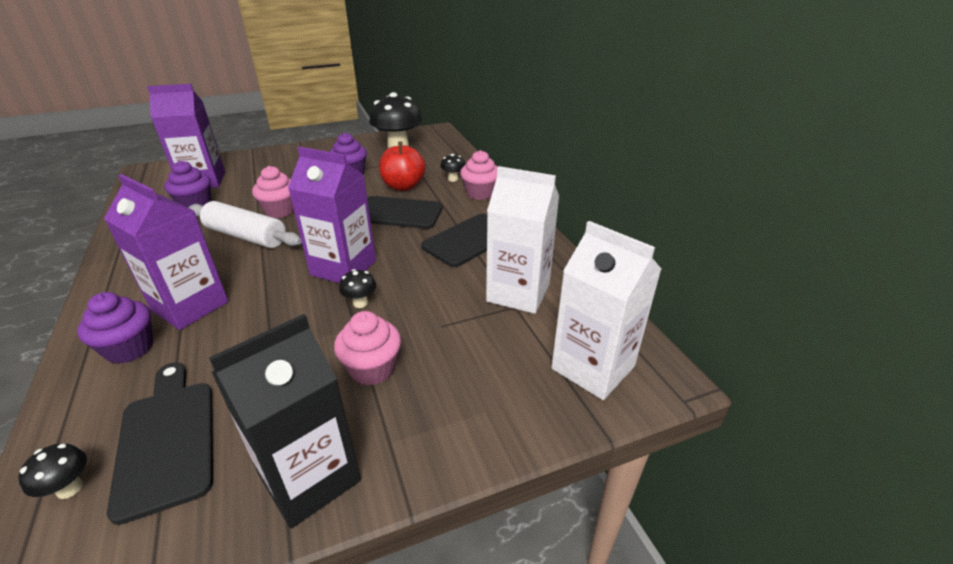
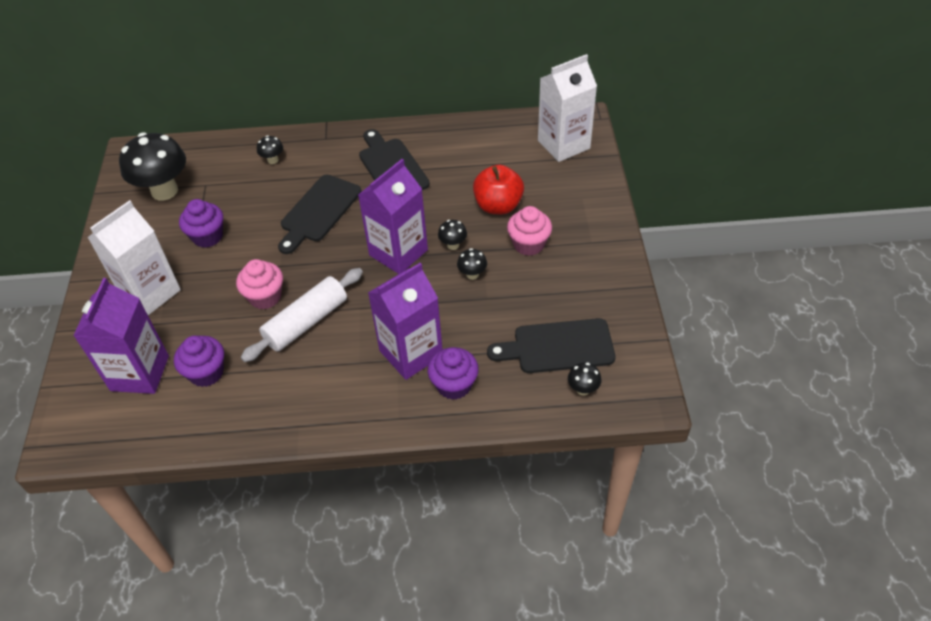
camera: 70 degrees left, 15 degrees up
(309, 477) = (606, 277): black carton -> none
(311, 328) = (472, 274): none -> black mushroom
(403, 186) = (266, 198): red apple -> red apple (498, 206)
(480, 193) = (315, 147): pink cupcake -> none
(518, 293) = (478, 158): white carton -> white carton (150, 293)

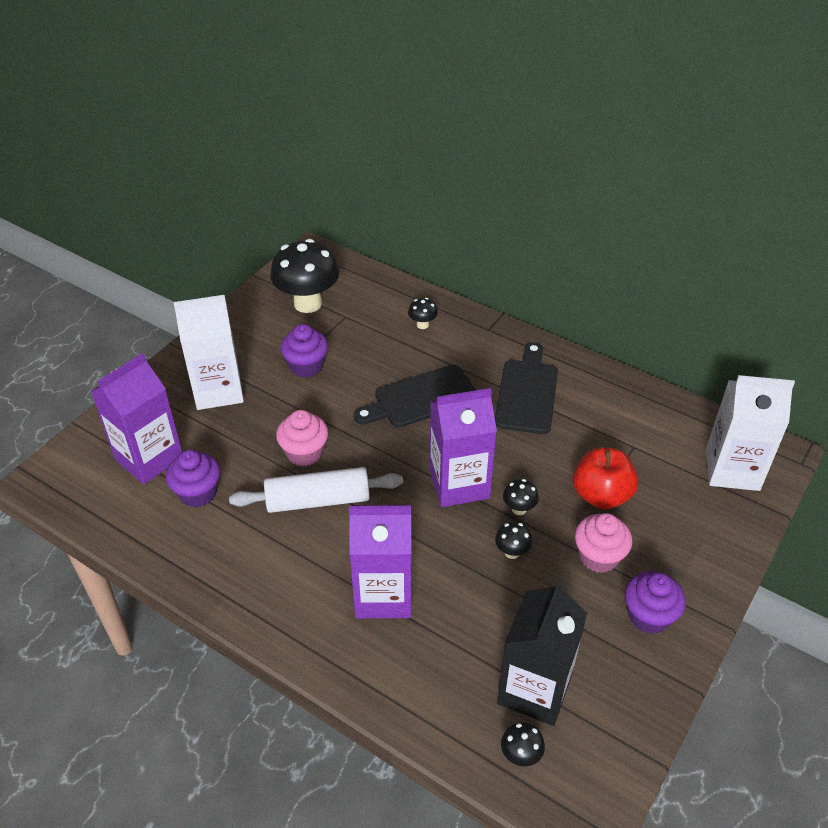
camera: 35 degrees right, 5 degrees down
(454, 385) = (395, 656): purple cupcake -> purple cupcake (649, 616)
(558, 347) = (534, 689): black cutting board -> black carton

